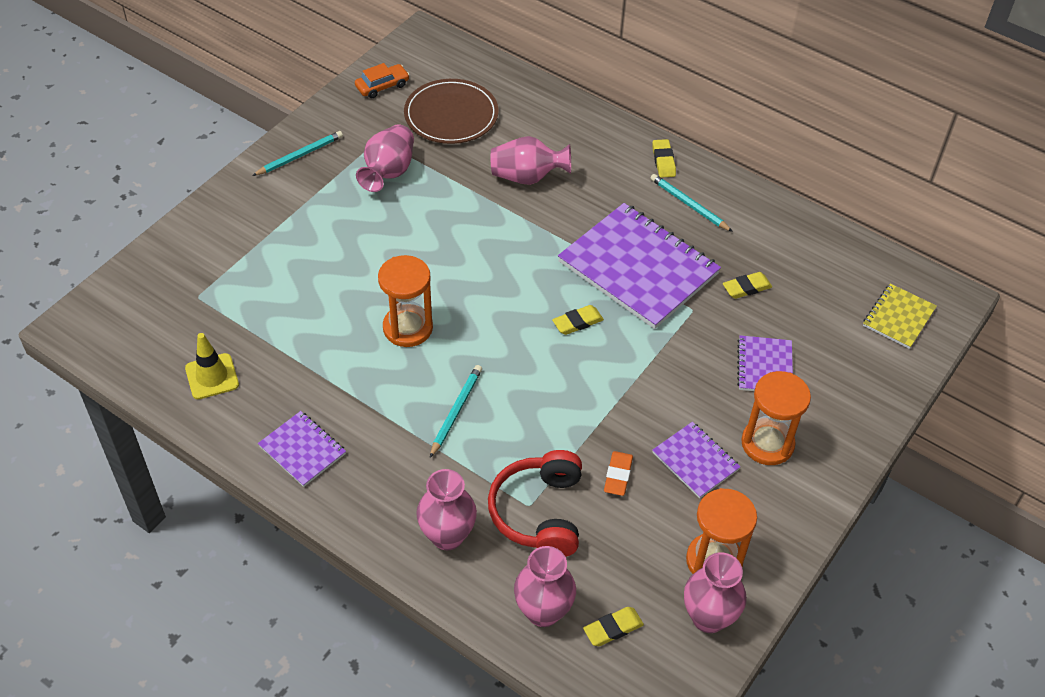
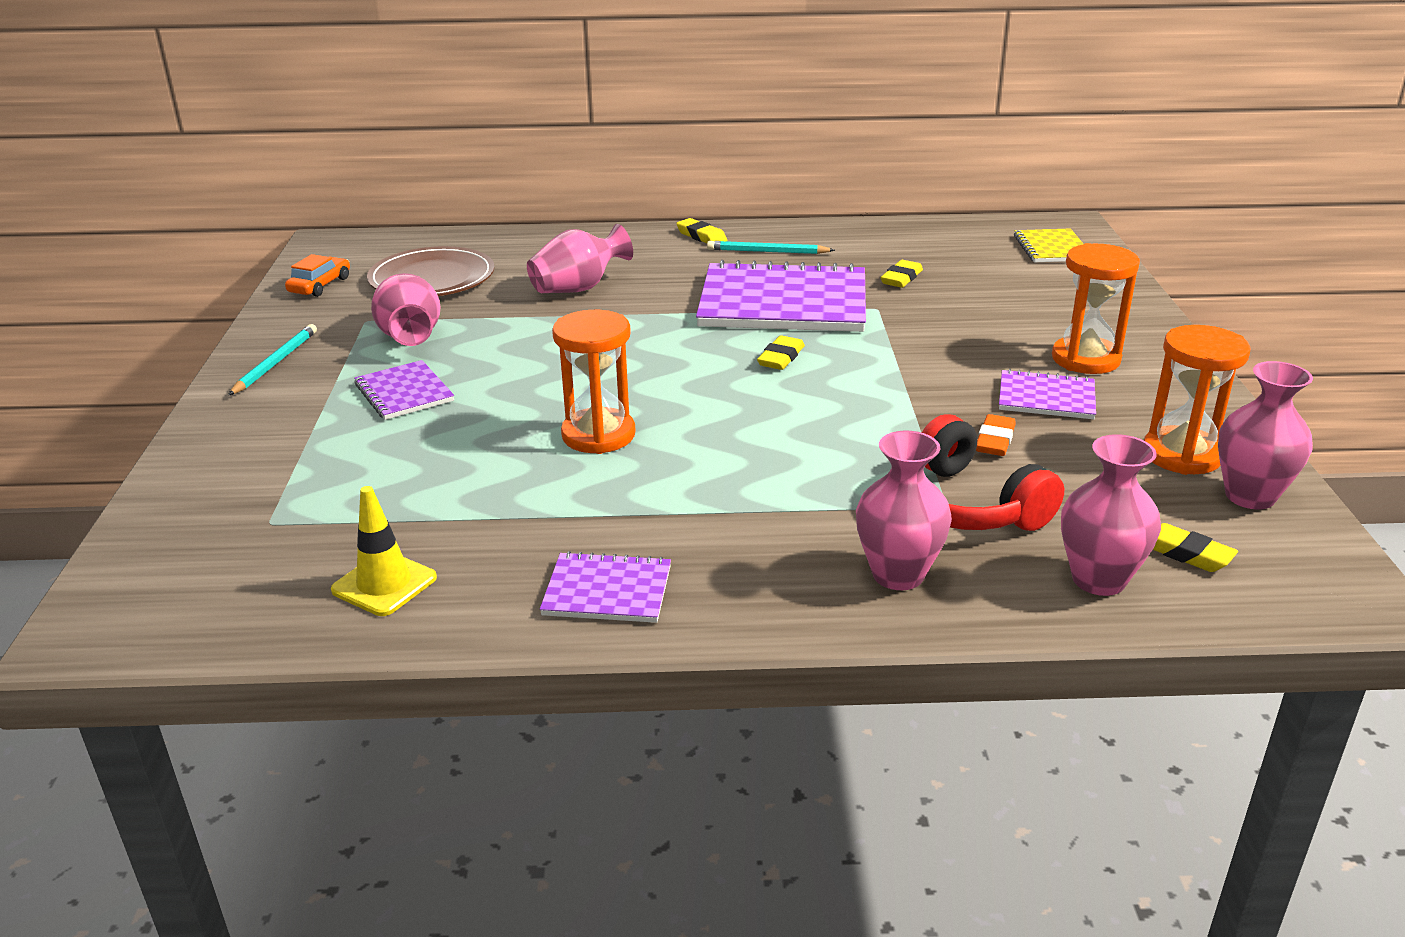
camera: 35 degrees left, 20 degrees down
(456, 411) = (752, 472): turquoise pencil -> none
(613, 628) = (1185, 553): yellow eraser -> yellow eraser turned 75 degrees counterclockwise
(618, 475) = (994, 440): orange eraser -> orange eraser turned 45 degrees clockwise
(764, 366) = (998, 316): purple notebook -> purple notebook (404, 393)

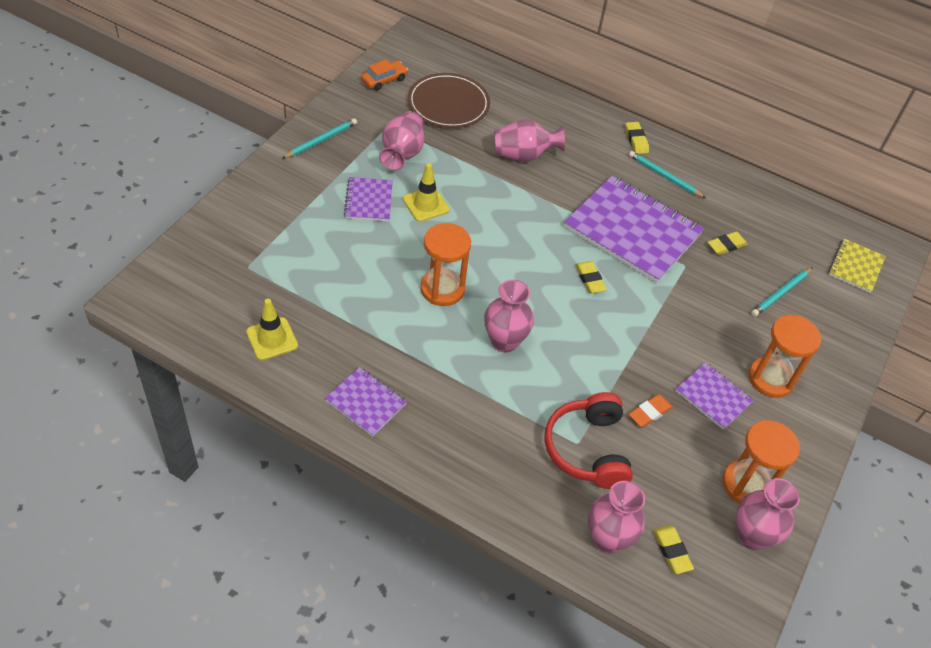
camera: 25 degrees right, 20 degrees up
(491, 369) = (426, 204): none -> yellow traffic cone
(781, 358) = (589, 279): yellow eraser -> yellow eraser turned 75 degrees counterclockwise
(898, 574) = (510, 475): pink vase -> pink vase (504, 341)
(1005, 292) = (781, 293): none -> turquoise pencil

